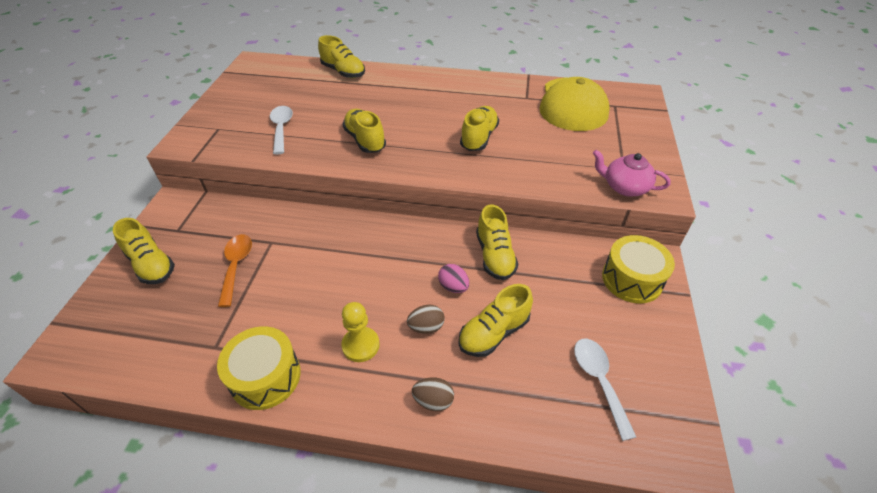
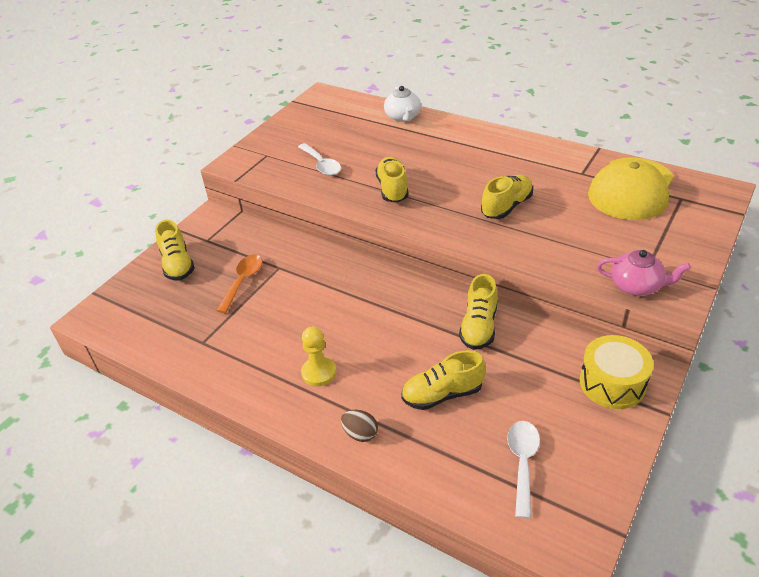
camera: 25 degrees right, 5 degrees down
(265, 377) = (232, 376): yellow drum -> none
(281, 129) = (321, 165): white spoon -> white spoon turned 135 degrees clockwise
(343, 72) = (403, 117): yellow shoe -> white teapot
(426, 327) = (382, 373): brown egg -> none
(453, 287) = (424, 345): pink egg -> none
(624, 187) = (636, 286): pink teapot -> pink teapot turned 150 degrees clockwise

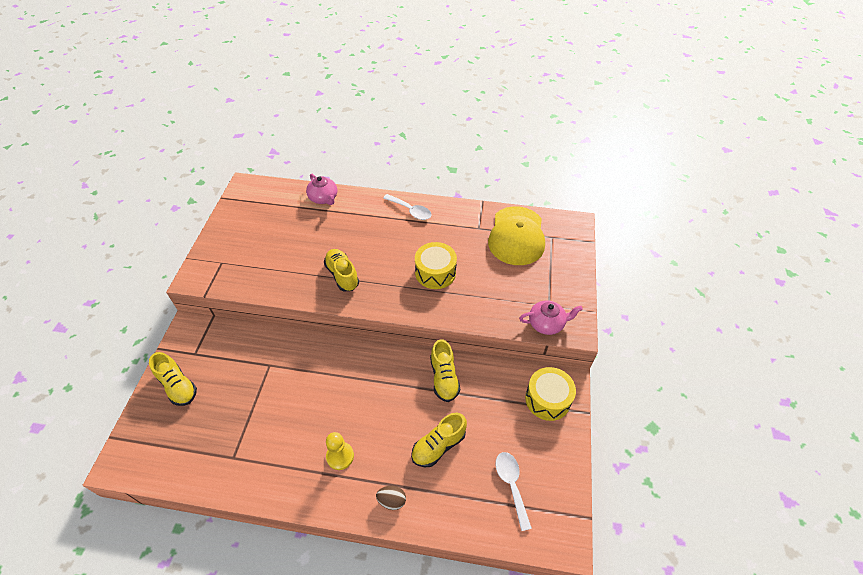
camera: 25 degrees left, 10 degrees up
(243, 281) = (244, 387): orange spoon -> none
(321, 165) = (274, 263): white spoon -> white spoon (410, 210)
(403, 117) = (324, 198): white teapot -> pink teapot
(506, 206) = (435, 272): yellow shoe -> yellow drum

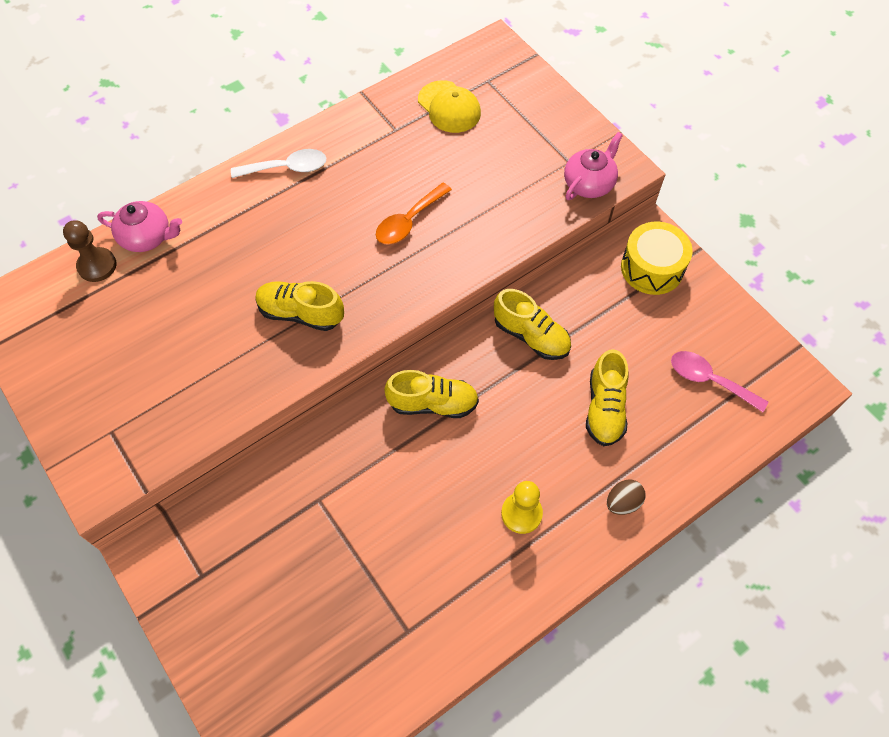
camera: 45 degrees left, 10 degrees up
(178, 386) = (232, 629): yellow shoe -> yellow shoe (433, 403)
(293, 195) = (97, 266): none -> brown pawn
(435, 272) = (409, 221): yellow drum -> orange spoon
(511, 485) = (709, 380): white spoon -> pink spoon
(516, 236) = (449, 107): yellow cap -> yellow cap, size x0.60

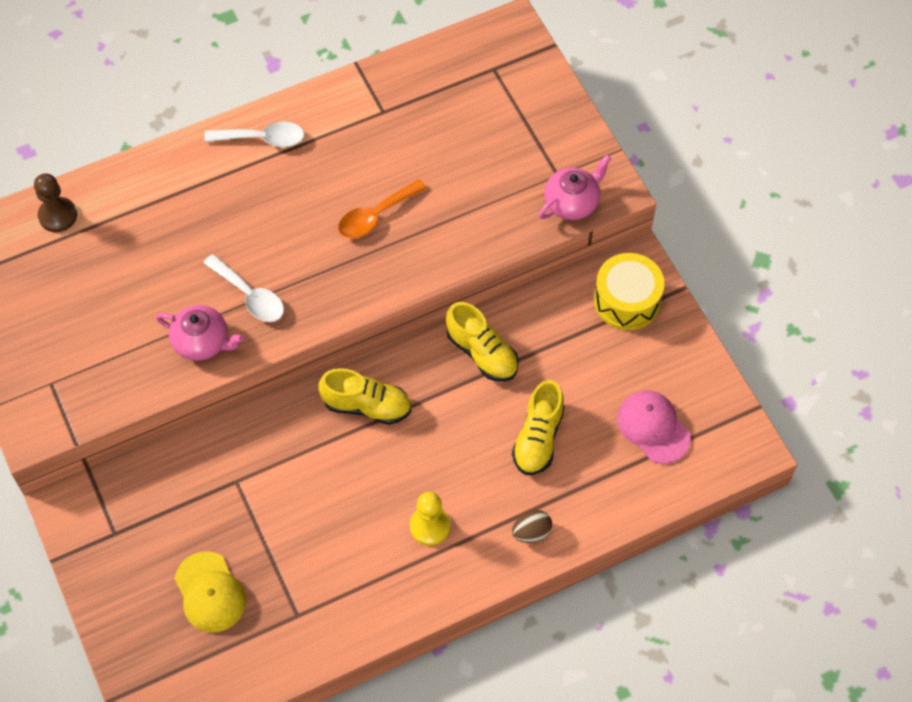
camera: 10 degrees right, 0 degrees up
(147, 237) = (110, 193): pink teapot -> pink teapot (202, 342)
(301, 313) = (249, 295): yellow shoe -> white spoon
(449, 107) = (445, 94): yellow cap -> yellow cap (210, 592)
(709, 380) = (653, 427): pink spoon -> pink cap

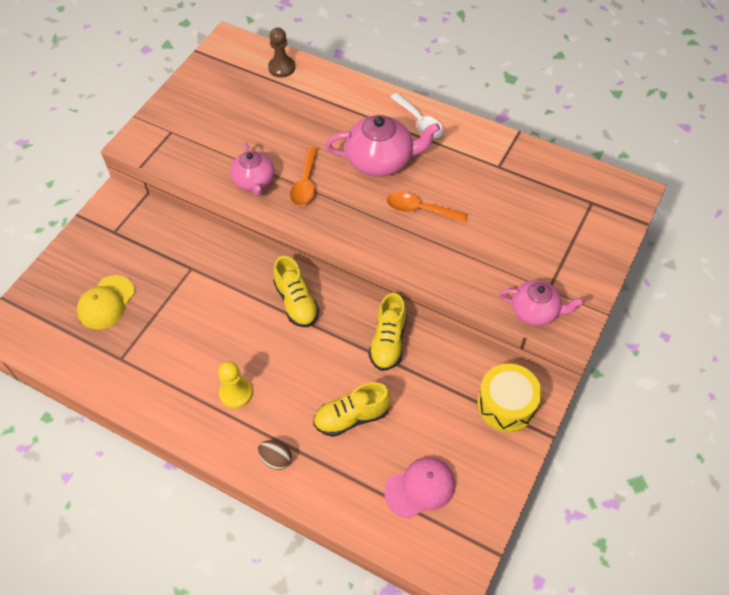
camera: 55 degrees right, 5 degrees down
(249, 295) = (305, 183): white spoon -> orange spoon
(282, 208) = (381, 160): none -> pink teapot
(653, 427) = (420, 488): pink cap -> pink cap turned 45 degrees clockwise

